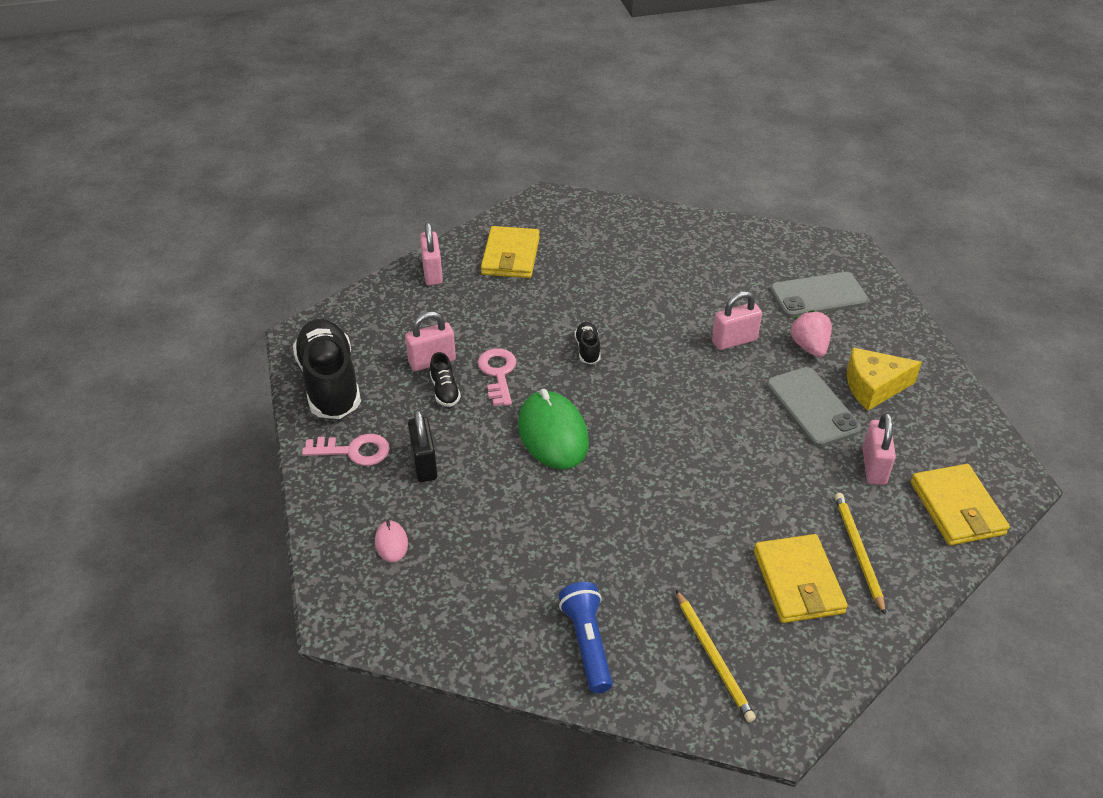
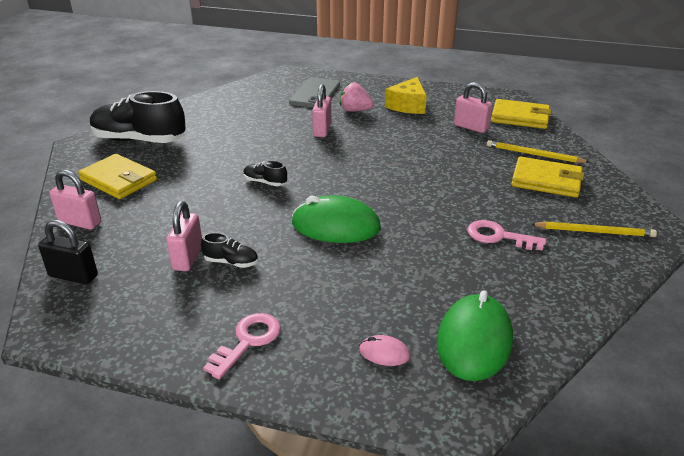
camera: 60 degrees left, 10 degrees down
(330, 383) = (140, 329): black shoe -> black shoe (139, 140)
(424, 464) = (306, 302): black padlock -> black padlock (73, 276)
(445, 601) = (474, 341): none -> green mouse
(498, 373) = (243, 229): pink key -> pink key (498, 236)
(587, 643) = (557, 280): blue flashlight -> none
(812, 407) = (406, 127): grey phone -> none

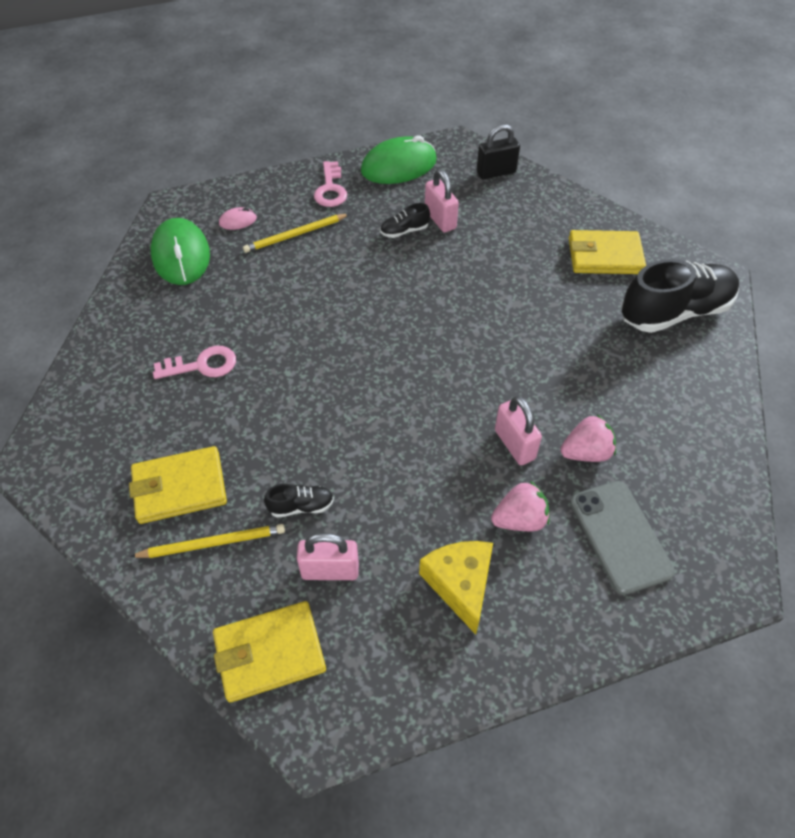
camera: 145 degrees right, 20 degrees up
(80, 222) = (561, 206): pink padlock -> none
(265, 182) = (476, 322): black shoe -> black shoe (301, 506)
(289, 116) = (586, 452): none -> pink strawberry
(335, 226) = (358, 303): green mouse -> green mouse (399, 166)
(594, 232) = (107, 420): yellow pencil -> yellow pencil (295, 235)

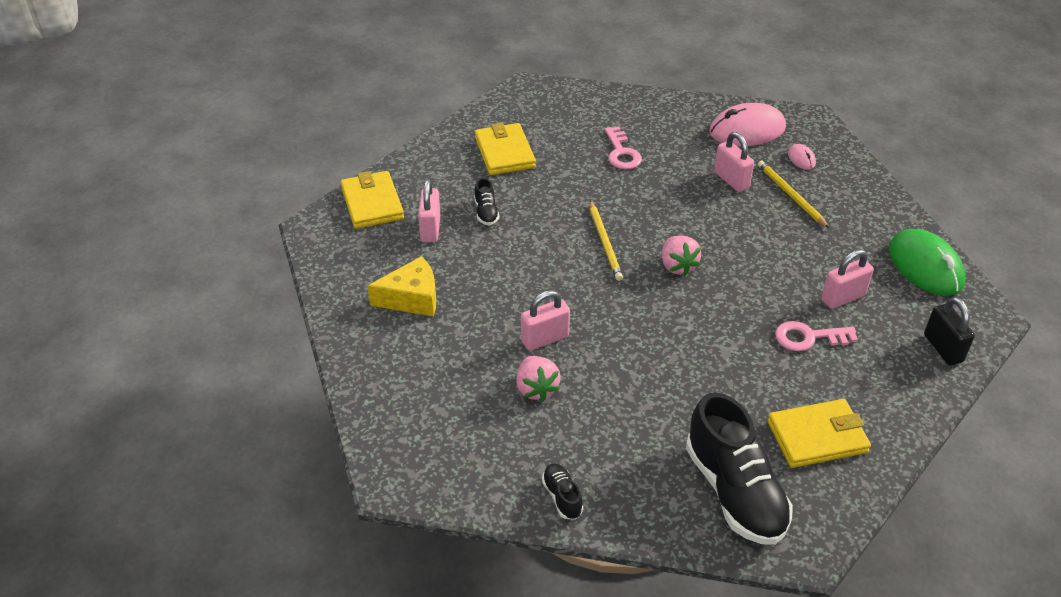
camera: 90 degrees right, 10 degrees down
(181, 255) = (747, 130): green mouse -> pink mouse
(213, 543) = (457, 172): yellow pencil -> yellow pencil (605, 242)
(265, 276) = (731, 180): none -> pink padlock
(330, 189) = (867, 216): pink key -> pink key (808, 337)
(404, 231) = (816, 270): black shoe -> black shoe (562, 497)
(519, 520) = (467, 337): pink strawberry -> pink strawberry (677, 266)
(605, 256) = (817, 437): yellow wallet -> yellow wallet turned 75 degrees clockwise
(620, 536) = (446, 402): grey phone -> none

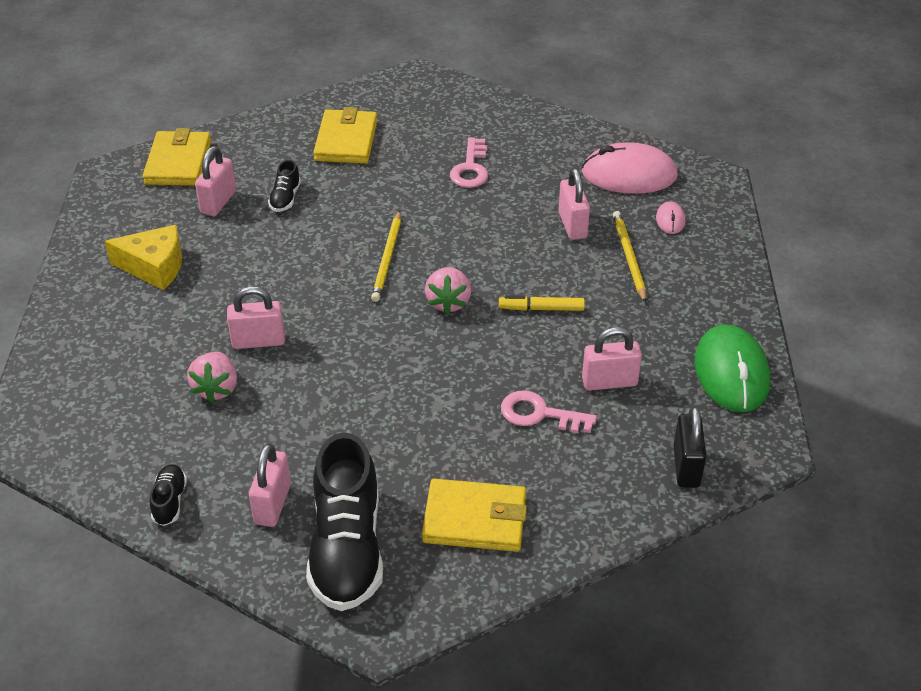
camera: 20 degrees right, 0 degrees up
(650, 473) = (273, 504): none -> pink padlock
(752, 252) = (541, 308): none -> yellow marker

